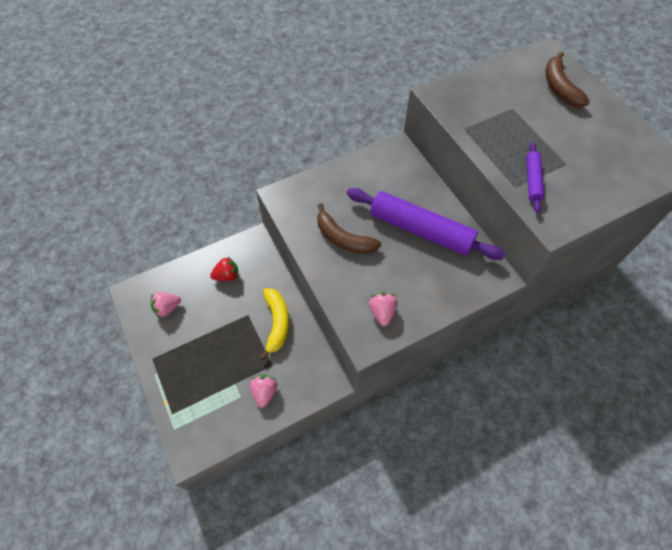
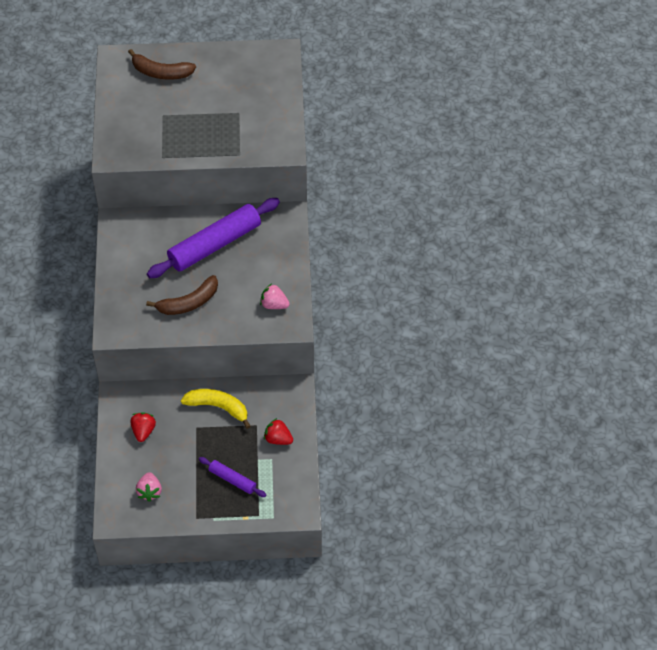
camera: 65 degrees left, 5 degrees down
(264, 392) = (278, 439): pink strawberry -> red strawberry
(532, 180) = (240, 141): purple rolling pin -> purple rolling pin (232, 480)

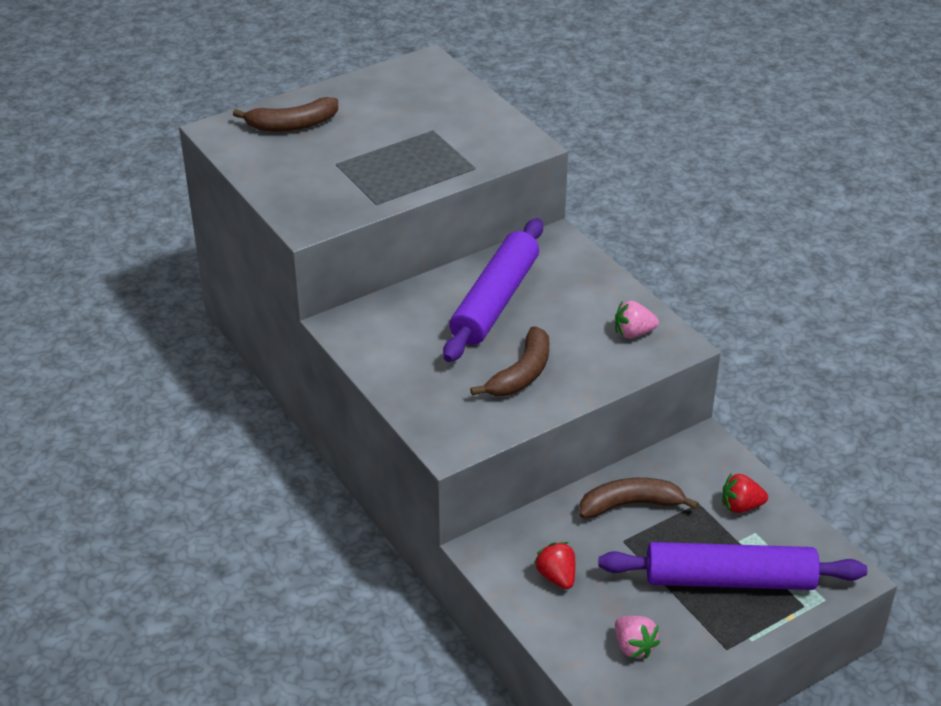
camera: 30 degrees left, 15 degrees down
(218, 407) = (630, 505): yellow banana -> brown banana
(232, 480) = (729, 580): purple rolling pin -> purple rolling pin, size x2.07

